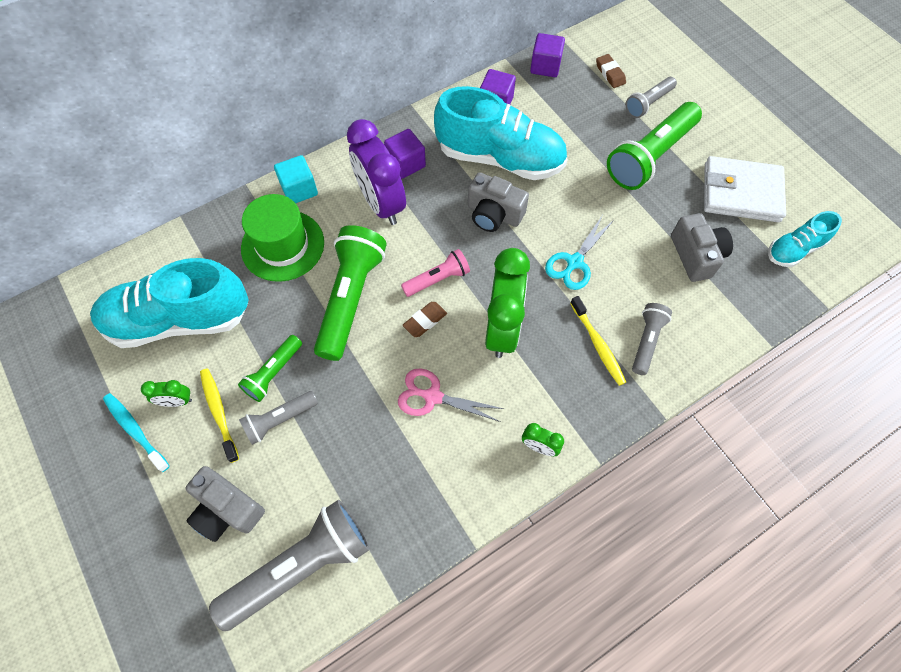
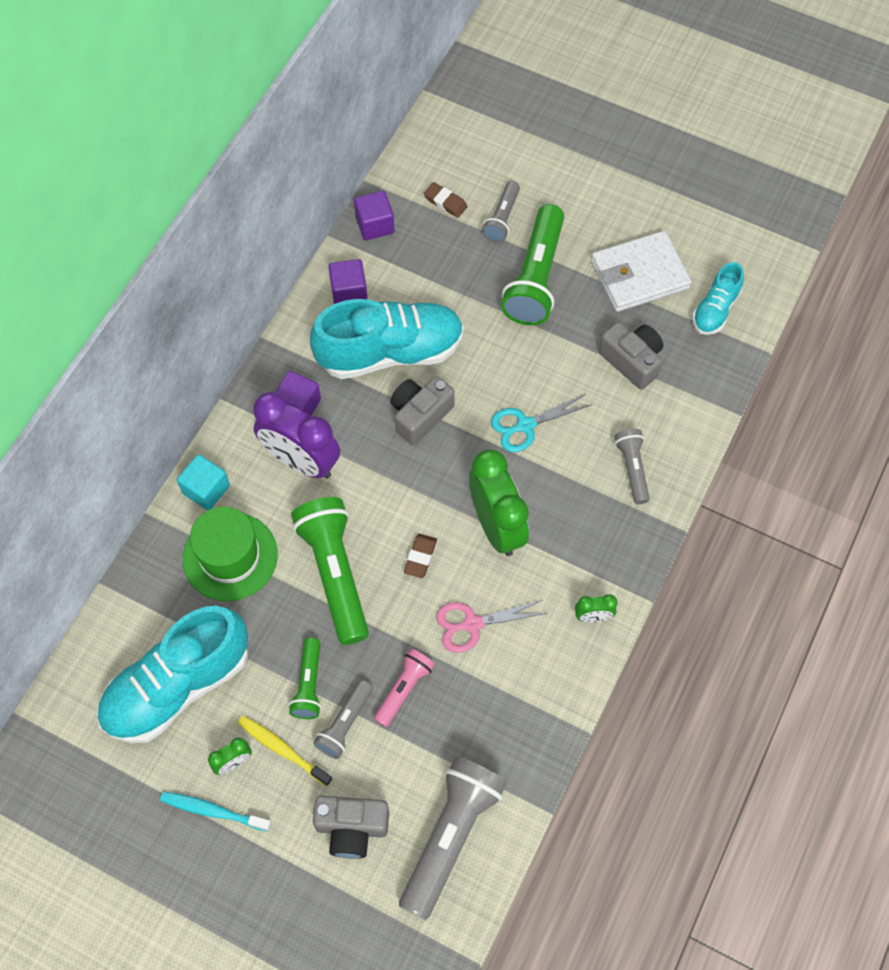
camera: 30 degrees left, 0 degrees up
(438, 279) = (407, 510): pink flashlight -> pink flashlight (404, 689)
(494, 214) = (420, 415): grey camera -> grey camera turned 135 degrees clockwise
(574, 262) = (525, 425): turquoise scissors -> turquoise scissors turned 60 degrees clockwise
(598, 344) = (591, 495): yellow toothbrush -> none

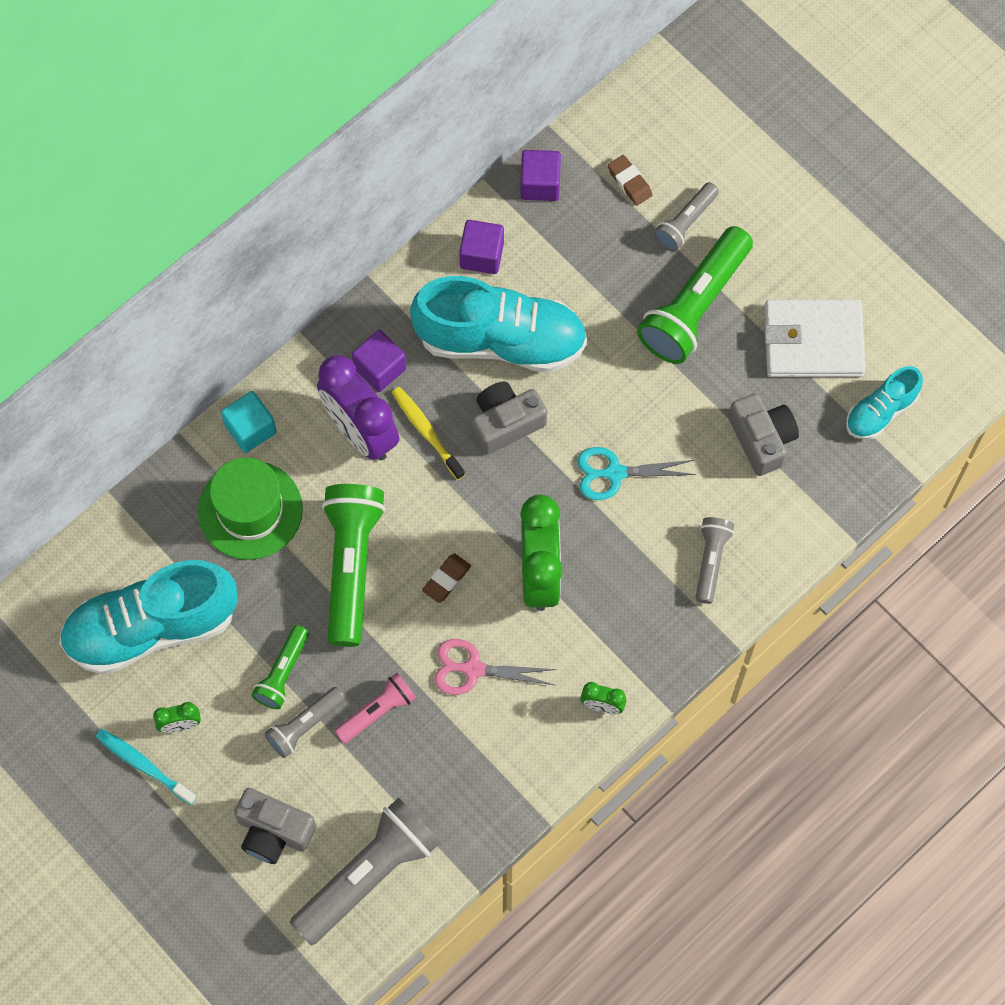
camera: 20 degrees right, 5 degrees up
(282, 749) = (233, 729): yellow toothbrush -> yellow toothbrush (426, 432)

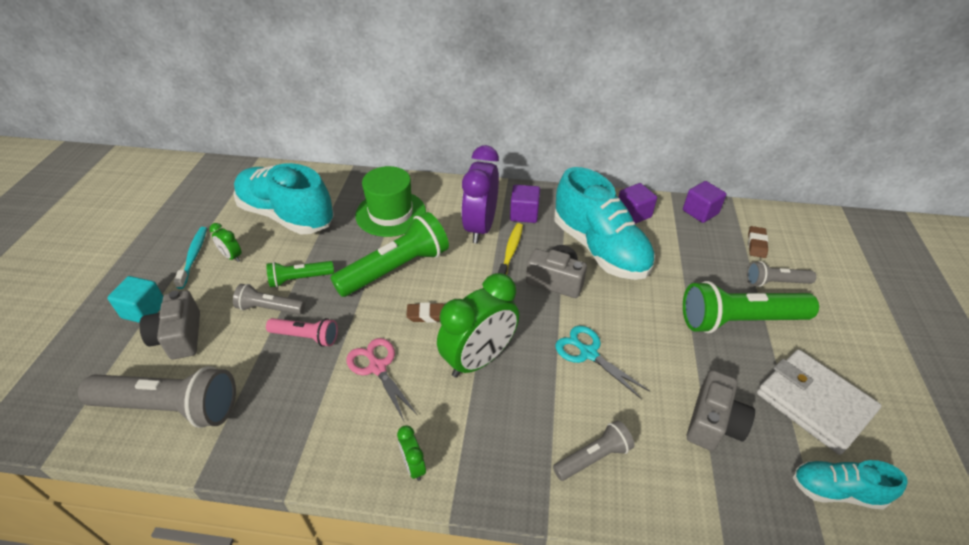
camera: 50 degrees right, 25 degrees down
(250, 429) = (436, 190): turquoise cube -> turquoise cube (144, 310)

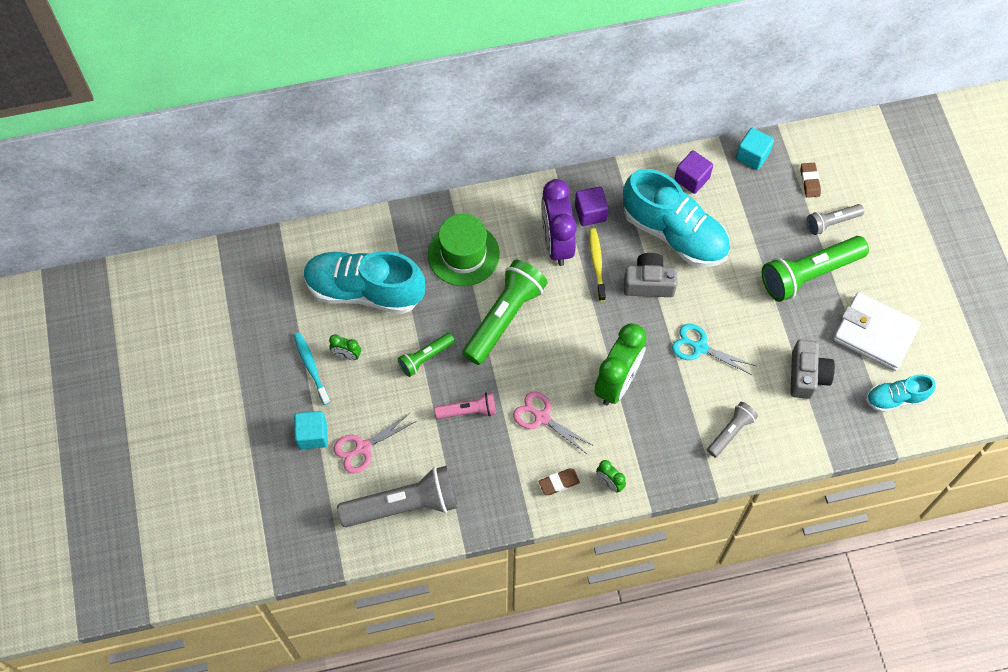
camera: 20 degrees left, 20 degrees up
(179, 337) = (363, 448): grey camera -> pink scissors
(270, 308) = (419, 395): grey flashlight -> none
(428, 315) = (557, 356): brown eraser -> brown eraser (559, 483)
(700, 212) = (752, 156): purple cube -> turquoise cube

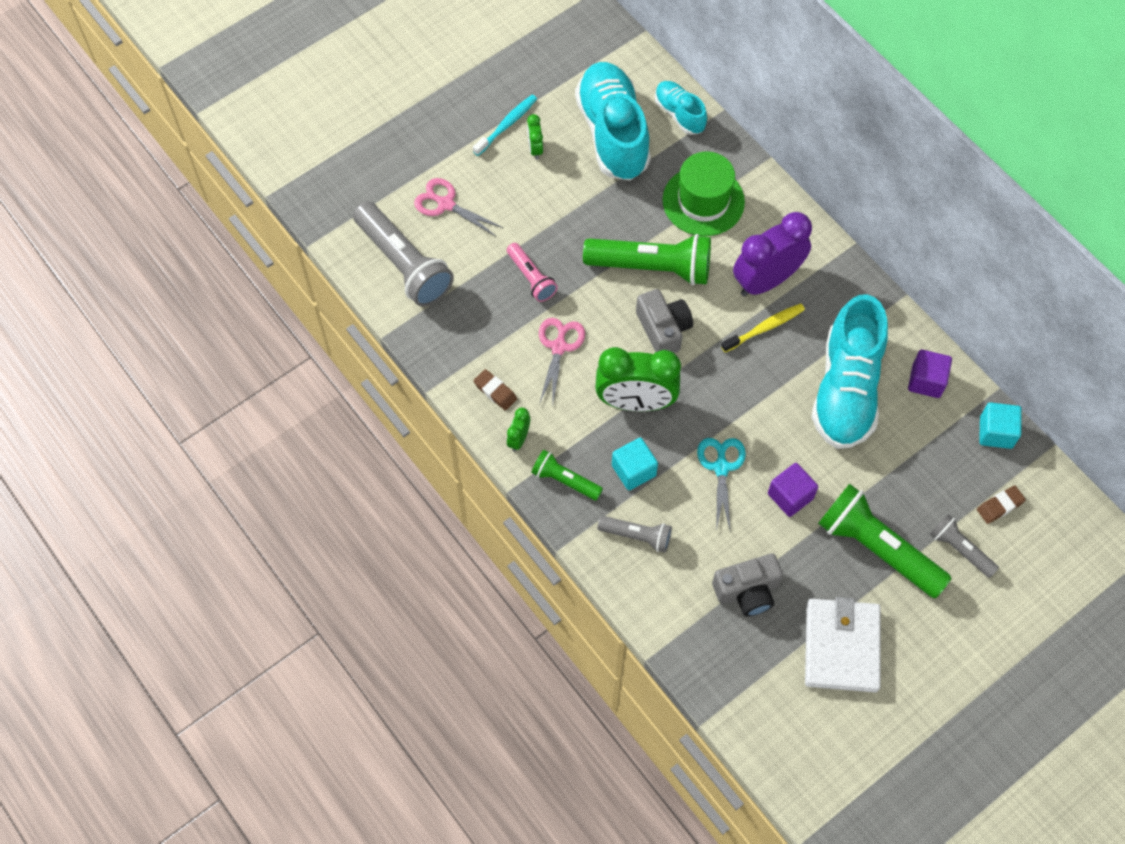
camera: 65 degrees right, 0 degrees up
(312, 435) = (437, 157): turquoise cube -> turquoise cube (633, 470)
(425, 358) = (569, 216): green flashlight -> green flashlight (564, 480)
(590, 213) = (822, 298): purple cube -> purple cube (790, 496)
(648, 283) = (770, 387): grey camera -> grey camera (663, 329)
(896, 398) = (770, 698): turquoise shoe -> turquoise shoe (679, 114)

